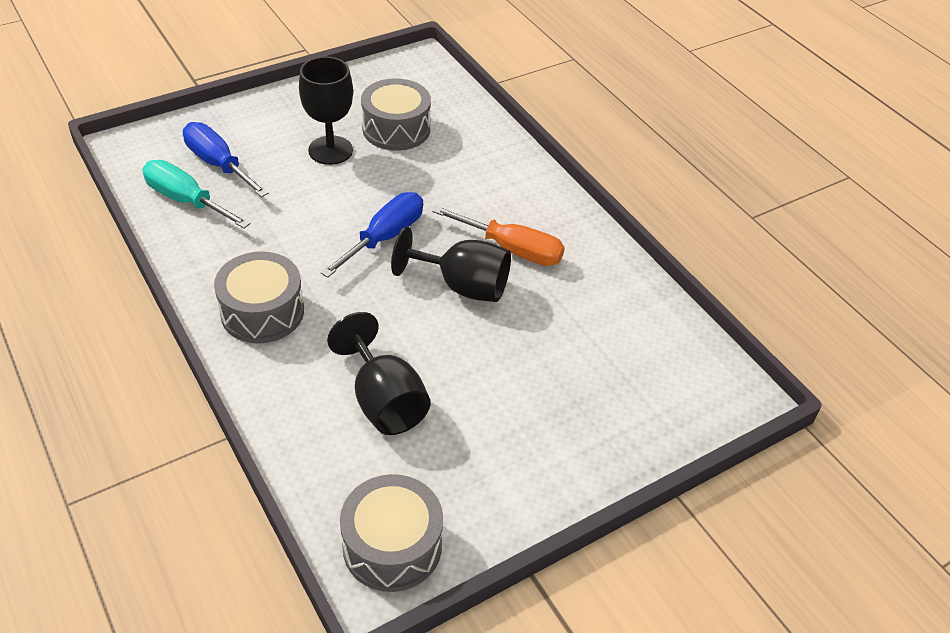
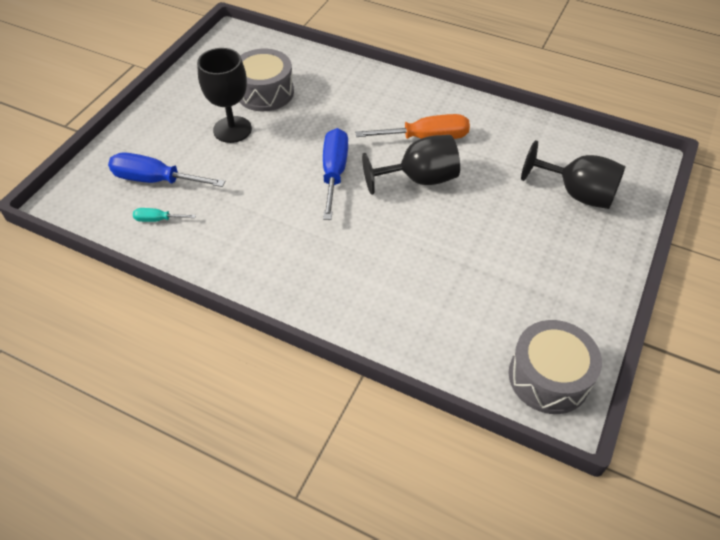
camera: 30 degrees left, 5 degrees up
(186, 200) = (158, 219): turquoise screwdriver -> turquoise screwdriver, size x0.50
(262, 312) = (301, 271): grey drum -> none
(384, 401) = (447, 285): black goblet -> black goblet (577, 193)

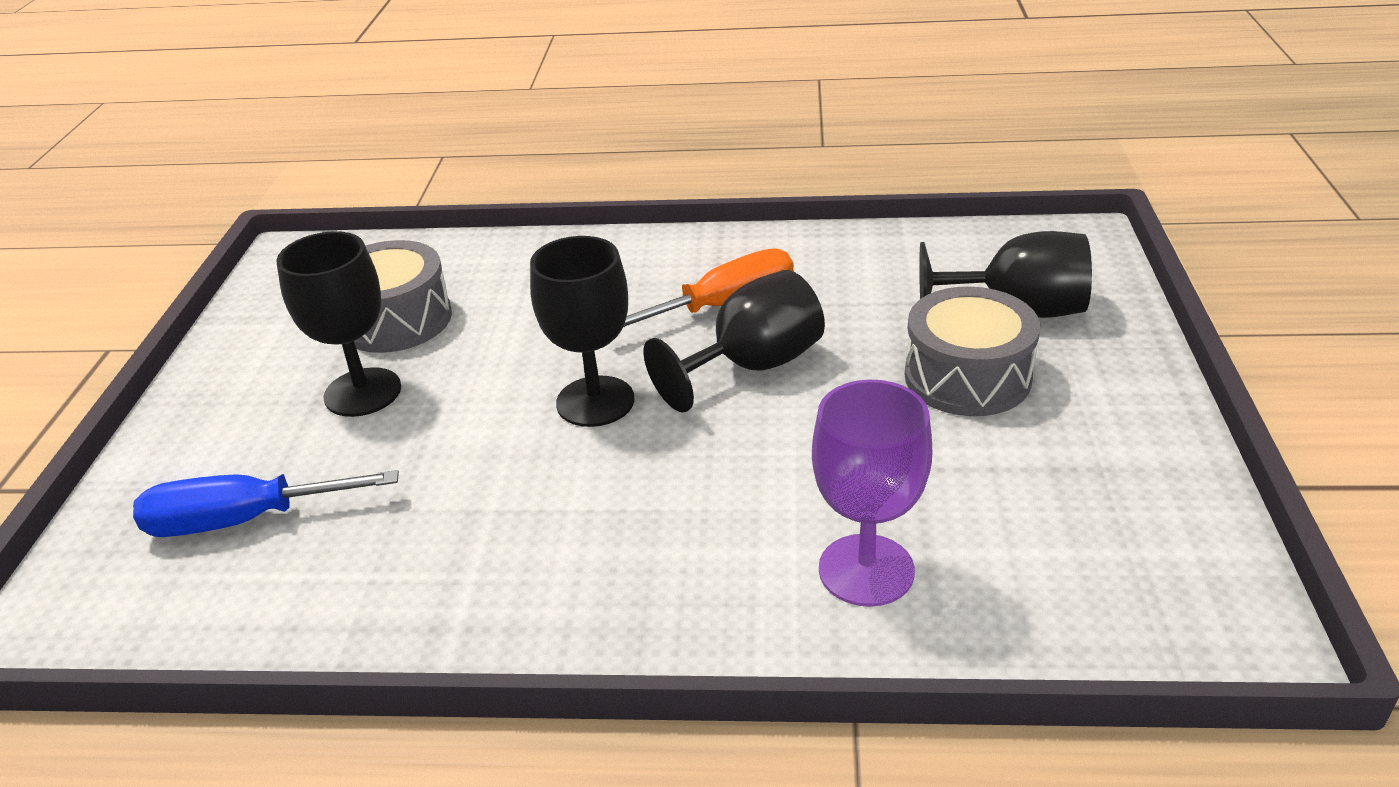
camera: 20 degrees left, 15 degrees down
(158, 219) = (282, 587): turquoise screwdriver -> none
(334, 172) = (595, 401): blue screwdriver -> black goblet
(408, 308) = (866, 570): none -> purple goblet
(548, 377) = (1182, 592): grey drum -> grey drum (967, 377)

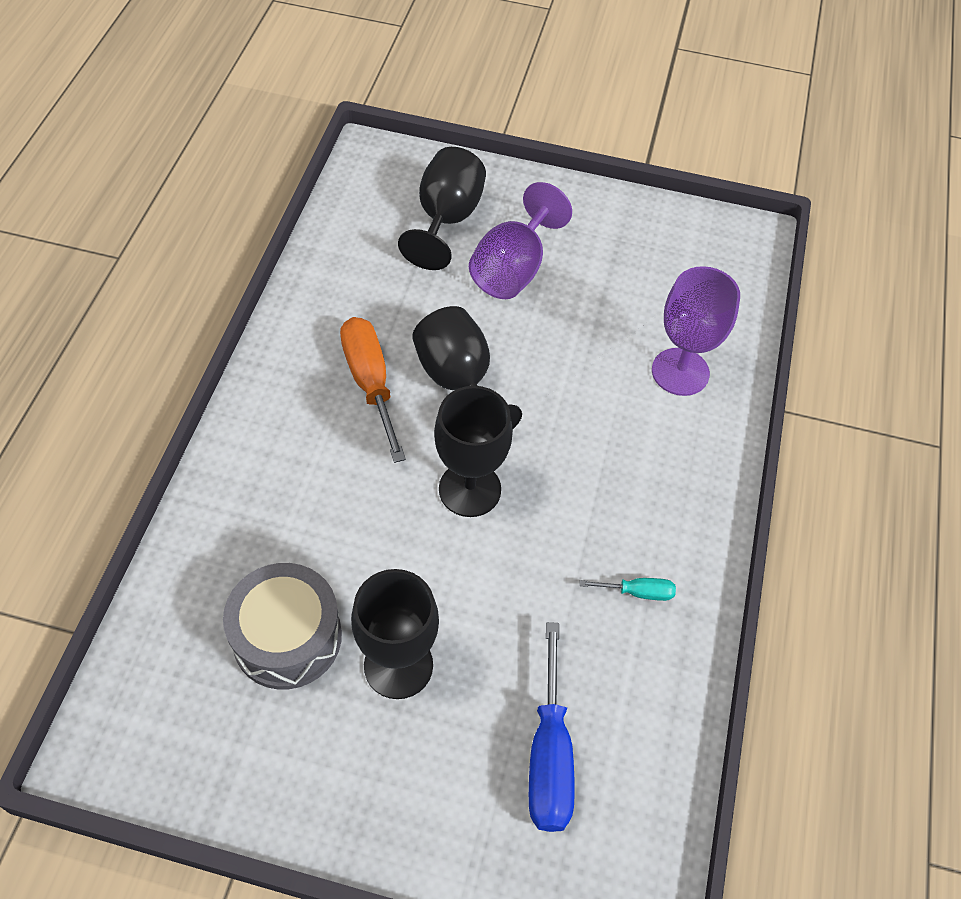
camera: 85 degrees left, 20 degrees up
(464, 570) = (638, 592): none -> turquoise screwdriver
(967, 377) = (513, 269): grey drum -> purple goblet

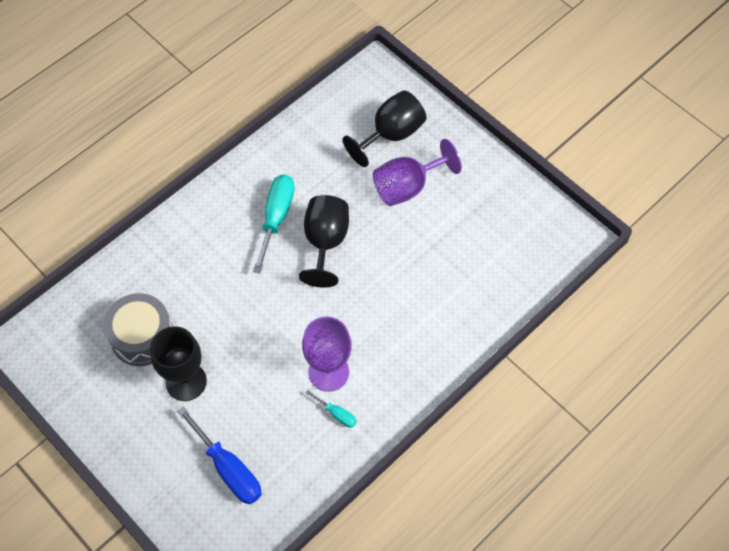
camera: 35 degrees right, 5 degrees up
(370, 383) = (276, 218): orange screwdriver -> turquoise screwdriver
(470, 489) = (287, 308): black goblet -> none
(549, 755) = (228, 469): blue screwdriver -> blue screwdriver turned 75 degrees counterclockwise
(680, 372) = (460, 302): purple goblet -> purple goblet (328, 372)

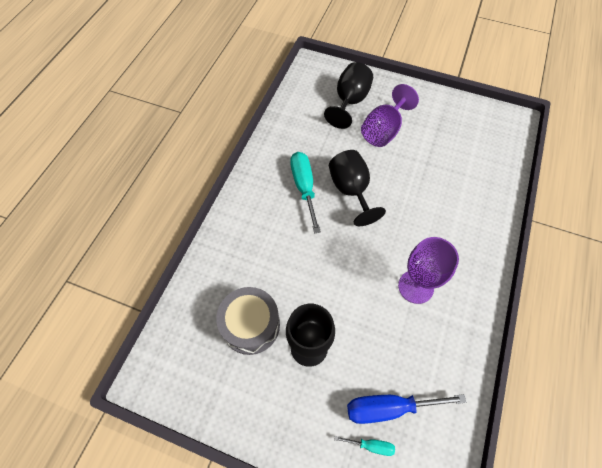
camera: 25 degrees left, 0 degrees up
(228, 469) = (389, 408): blue screwdriver -> blue screwdriver turned 150 degrees clockwise
(336, 414) = (443, 317): turquoise screwdriver -> turquoise screwdriver (371, 445)

